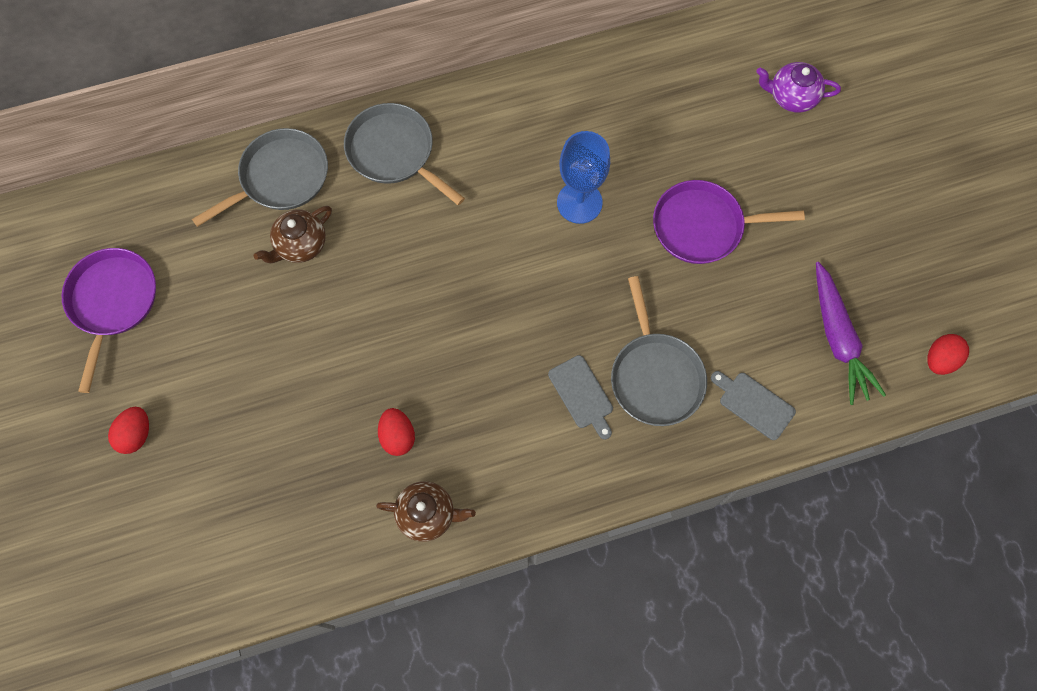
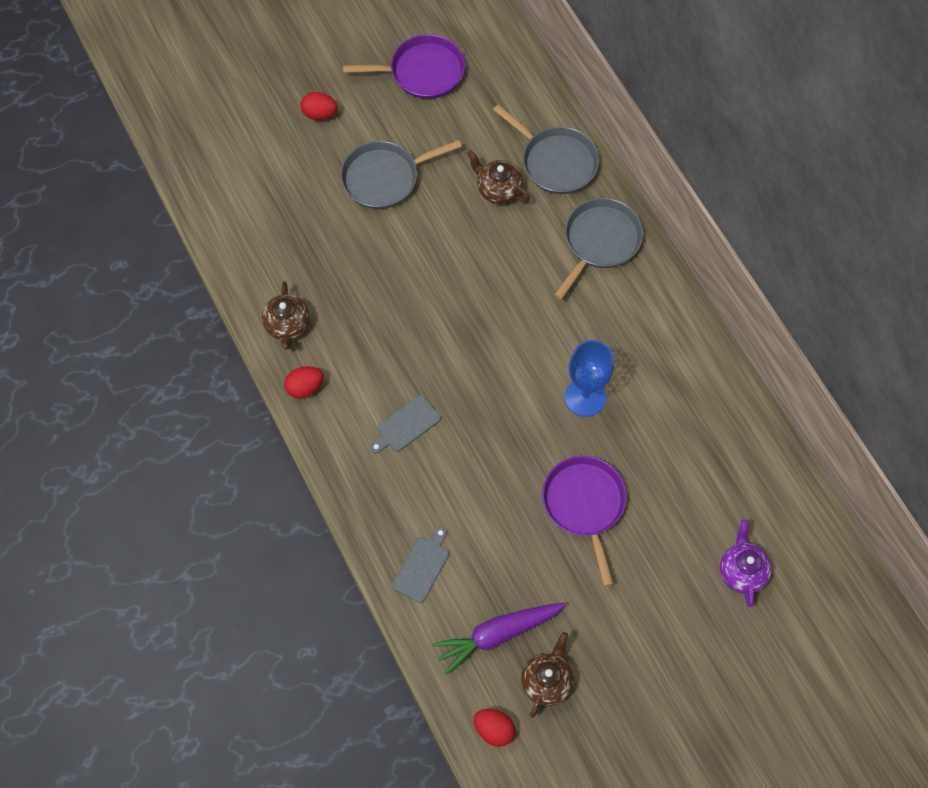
camera: 80 degrees right, 5 degrees down
(397, 436) = (347, 292): red egg -> red egg (305, 388)
(655, 376) = (432, 482): grey pan -> grey pan (384, 178)
(891, 299) = (547, 681): none -> brown teapot

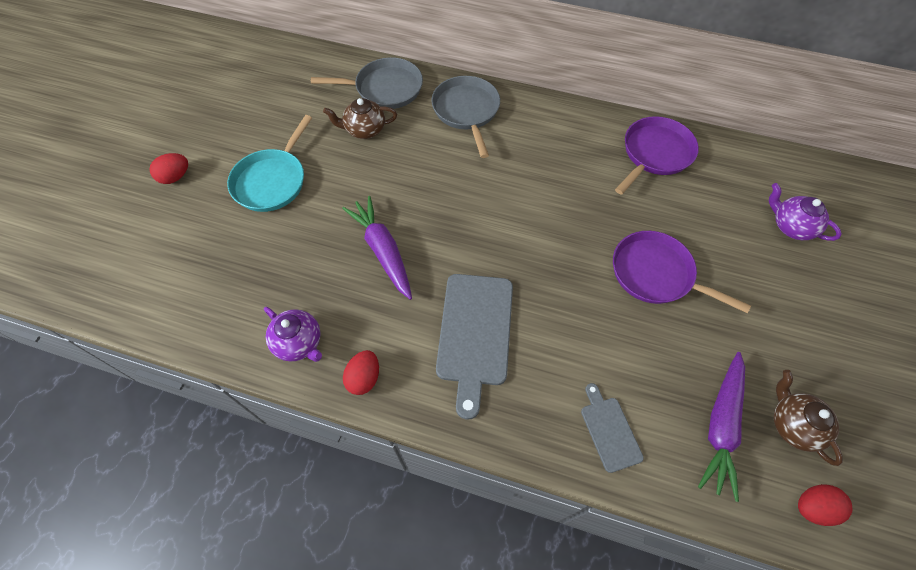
camera: 45 degrees left, 5 degrees down
(287, 326) = (299, 343): brown teapot -> purple teapot
(384, 178) = (272, 181): grey pan -> turquoise pan
(406, 425) = (474, 334): grey cutting board -> grey cutting board, size x1.87
(407, 307) = (383, 251): none -> purple carrot
(423, 72) = (232, 100): purple pan -> purple pan (655, 153)
(585, 397) = (570, 206): blue goblet -> none

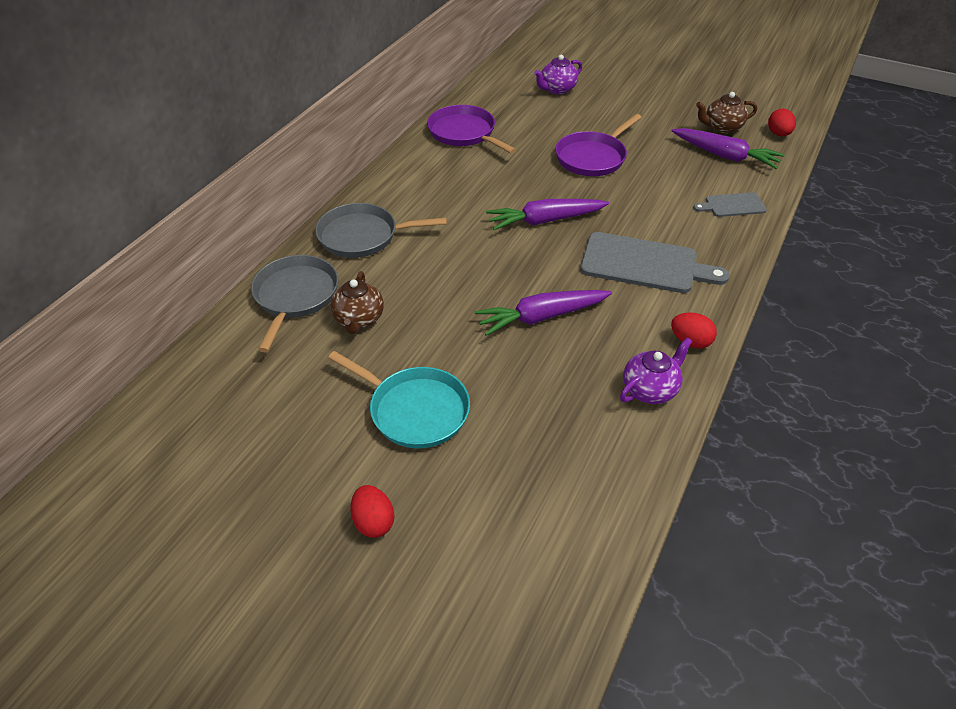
camera: 80 degrees left, 15 degrees down
(524, 240) = (545, 221): none -> purple carrot

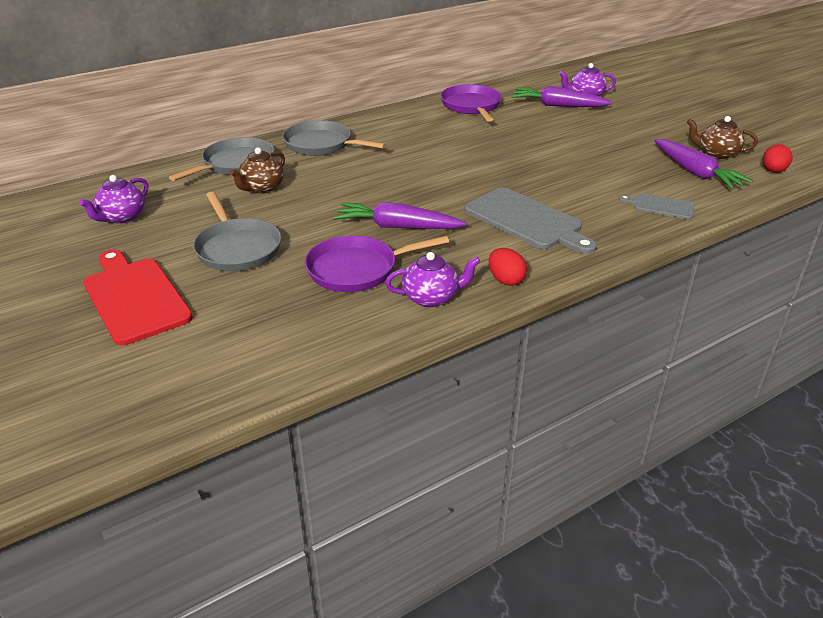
camera: 30 degrees right, 10 degrees down
(242, 422) = (122, 217): none -> purple teapot
(373, 522) = (135, 297): red egg -> red cutting board
(415, 410) = (237, 248): turquoise pan -> grey pan
(545, 221) = (473, 172): purple carrot -> purple carrot (558, 106)
(592, 157) = (564, 144): purple pan -> purple pan (356, 269)

